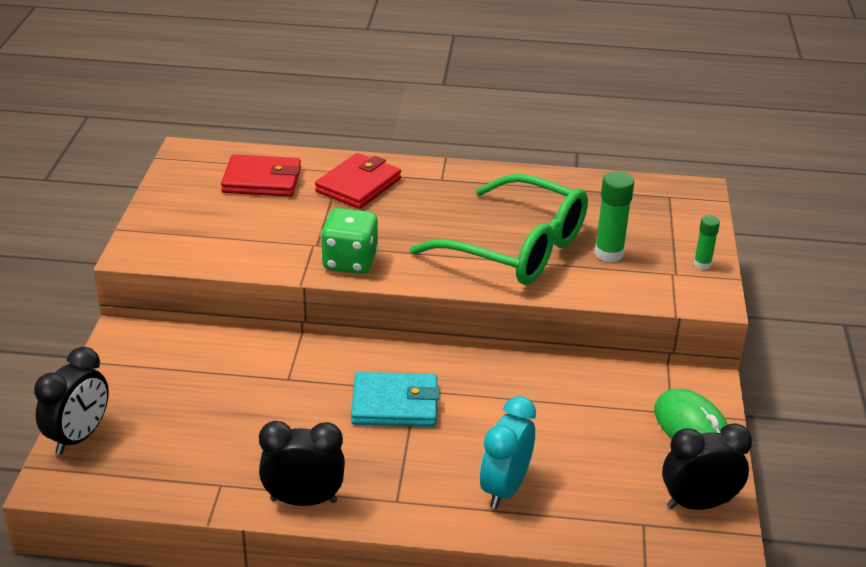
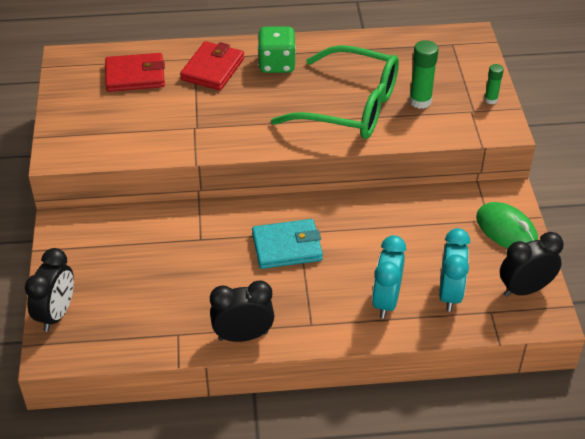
camera: 10 degrees left, 10 degrees up
(350, 262) = (227, 138): green dice -> green dice (276, 64)
(593, 493) = (450, 294): none -> turquoise clock

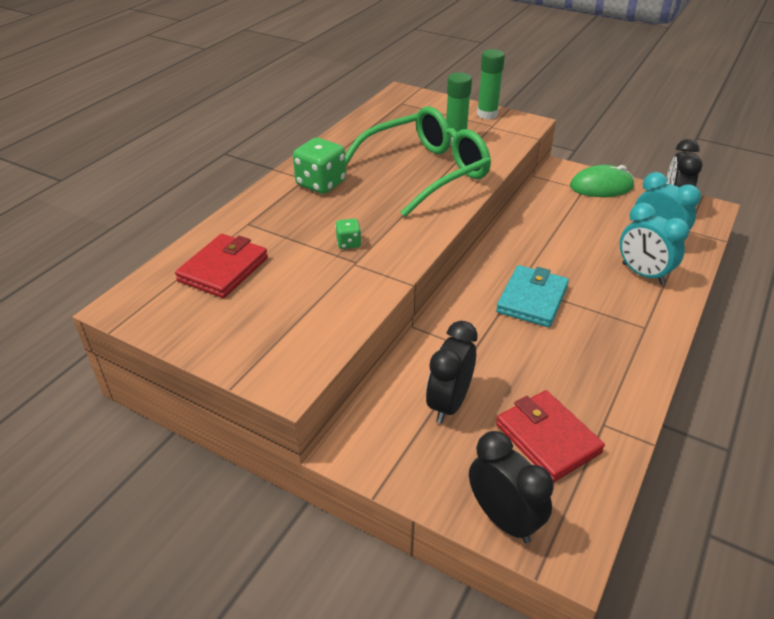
camera: 55 degrees left, 5 degrees down
(213, 69) = (280, 219): red wallet -> red wallet (547, 438)
(215, 114) = (348, 243): none -> green dice
(243, 336) = (635, 377): black clock -> black clock (449, 404)
(491, 100) = (487, 114): green glue stick -> green glue stick, size x1.67

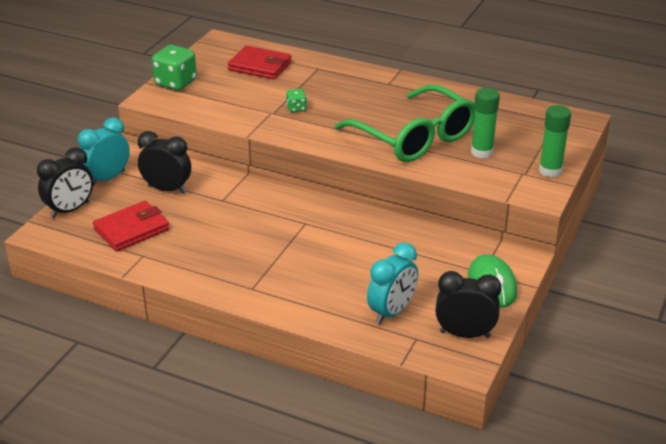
camera: 85 degrees right, 5 degrees down
(321, 184) = (381, 91): green dice -> green dice (175, 83)
(532, 299) = (285, 229): turquoise wallet -> none
(643, 274) = (330, 296): turquoise clock -> turquoise clock (107, 178)

